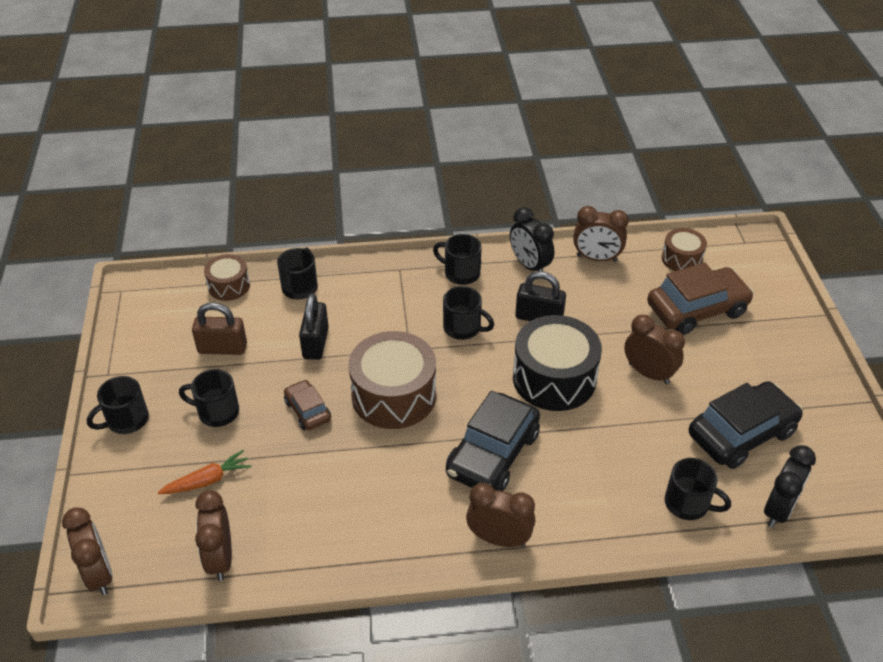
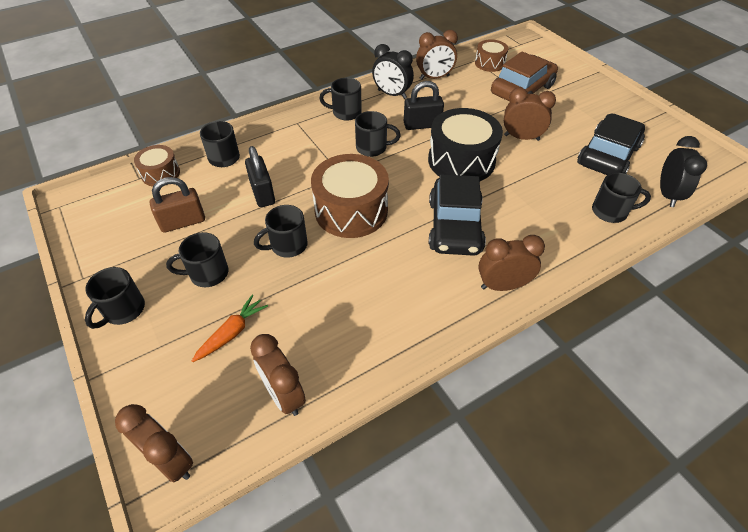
camera: 25 degrees left, 5 degrees up
(307, 411) = (287, 245): brown car -> black mug

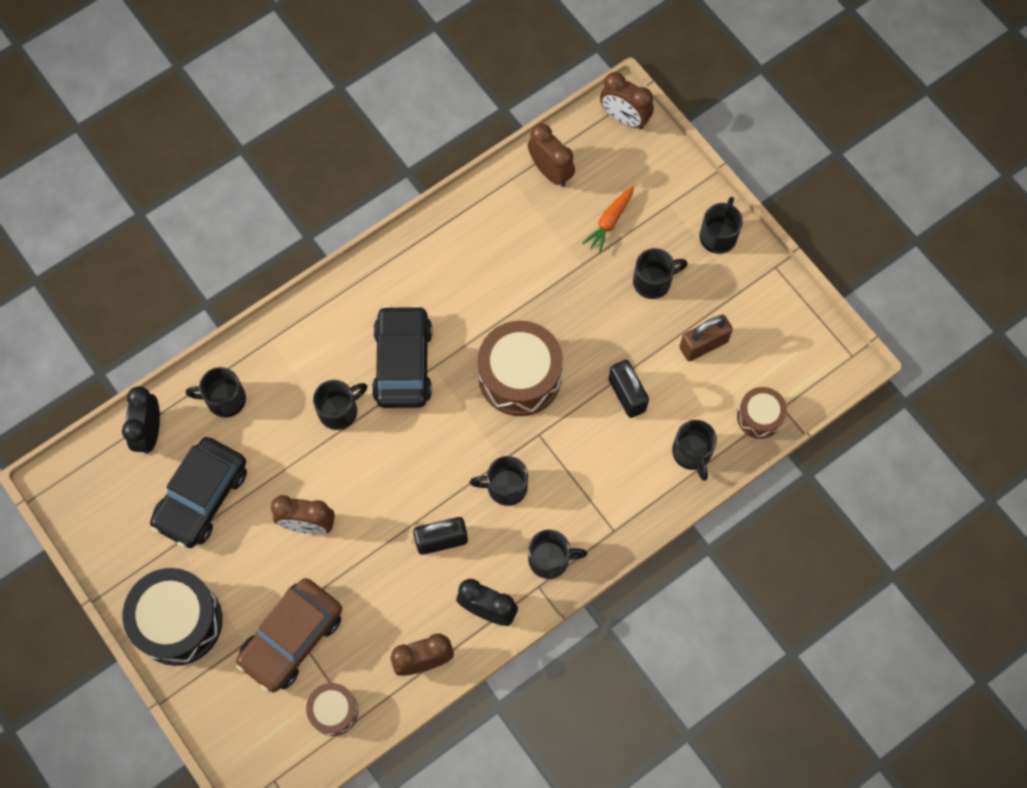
camera: 175 degrees right, 20 degrees up
(287, 245) = (581, 322): black mug -> black mug (339, 410)
(461, 161) = (391, 471): black drum -> black drum (178, 621)
(502, 285) = (358, 291): brown clock -> none

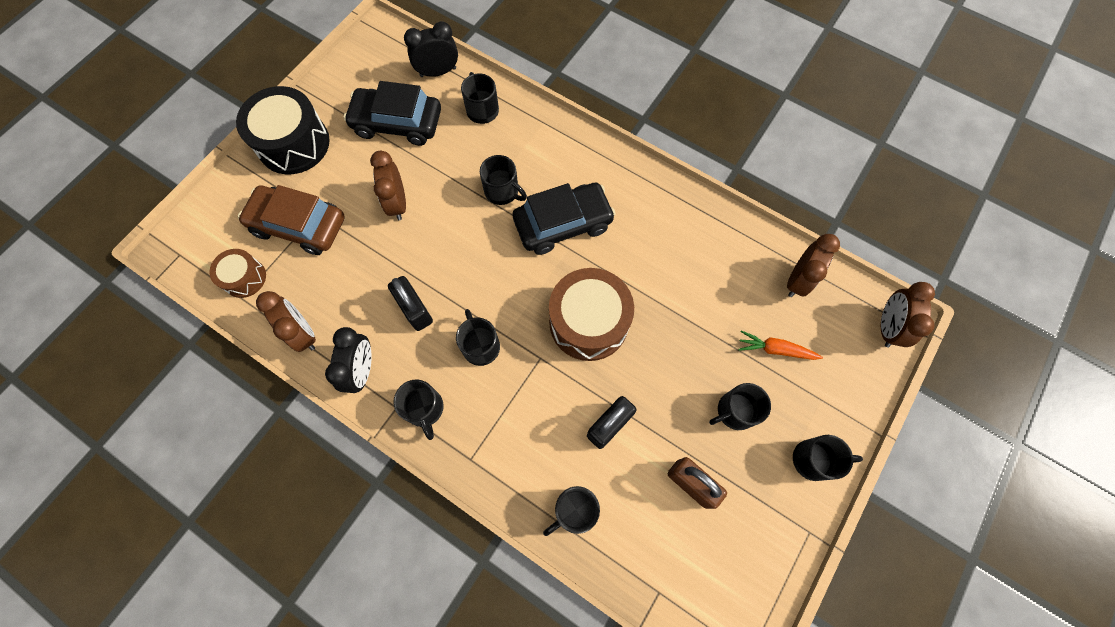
camera: 70 degrees right, 0 degrees up
(653, 281) = (734, 411): black mug -> black mug turned 105 degrees clockwise
(759, 417) = (639, 570): brown drum -> none

